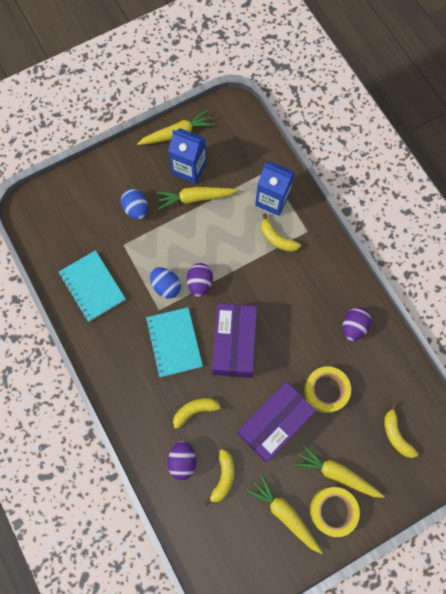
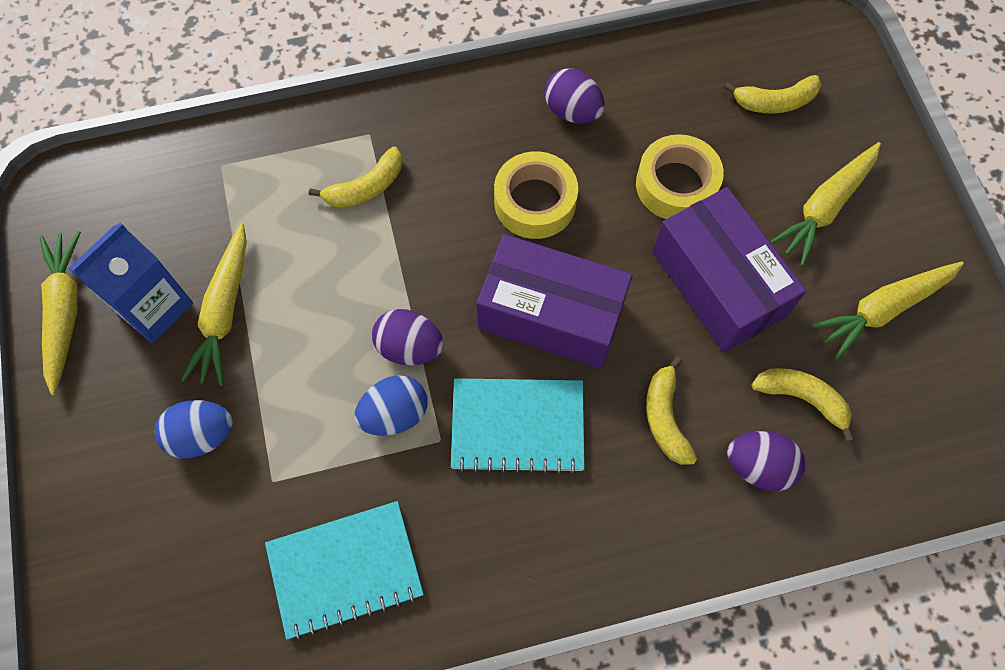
camera: 75 degrees left, 5 degrees down
(272, 200) = (284, 175): blue carton -> none
(333, 511) = (887, 231): yellow tape -> yellow tape (535, 202)

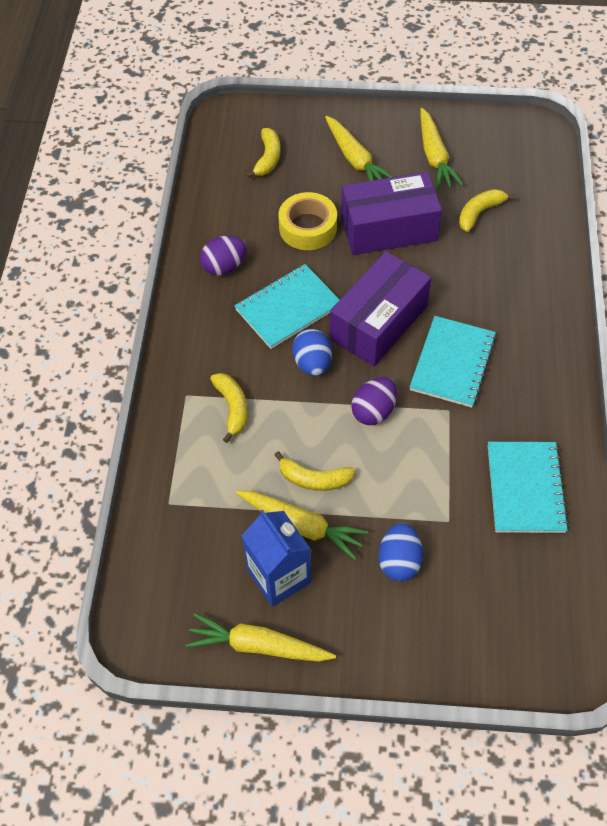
camera: 70 degrees left, 10 degrees down
(394, 414) = (421, 432): blue egg -> blue egg (312, 363)
(535, 202) = (288, 308): yellow tape -> turquoise notebook
(665, 417) = (471, 283): yellow banana -> yellow banana (314, 479)
(758, 466) = (516, 247): purple egg -> none

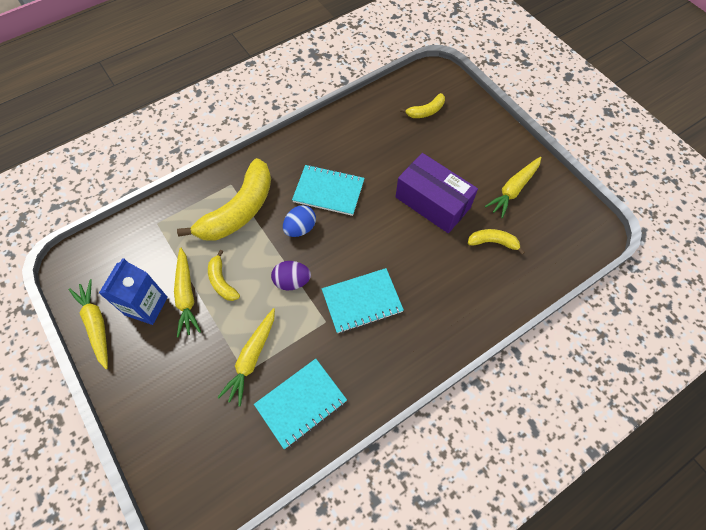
camera: 50 degrees right, 5 degrees up
(224, 267) = (330, 143): purple egg -> none
(232, 408) = (239, 211): yellow banana -> yellow banana, size x2.09
(308, 227) = (394, 163): yellow tape -> none
(355, 160) = (468, 152): yellow carrot -> yellow carrot (251, 358)
(378, 323) = (358, 242): purple box -> none
(399, 561) = (198, 362): blue egg -> none

